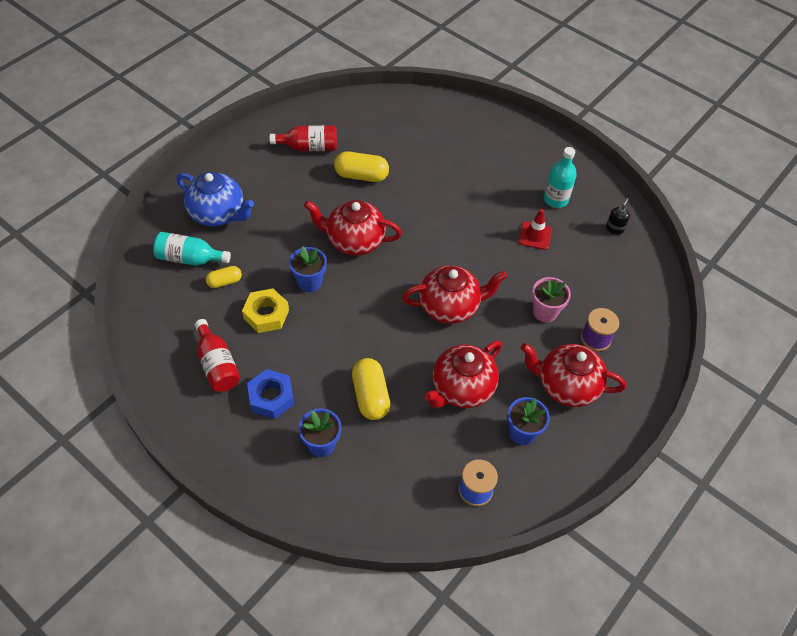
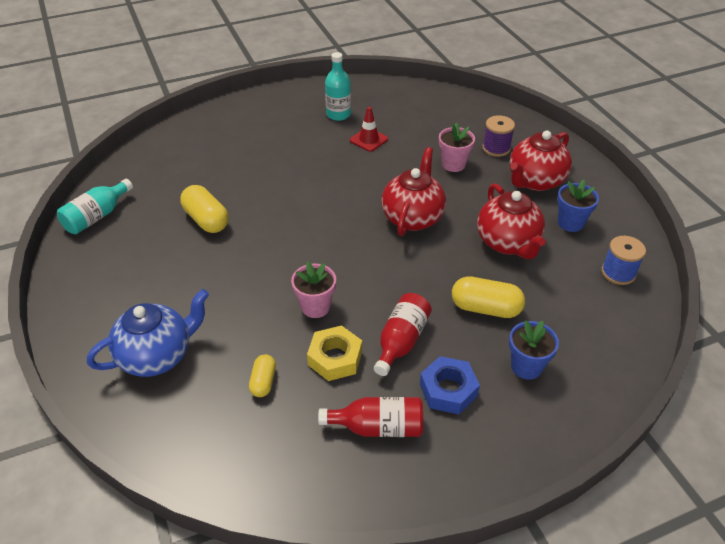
camera: 60 degrees left, 10 degrees down
(189, 258) = (203, 406): turquoise bottle -> turquoise bottle (97, 216)
(309, 147) = (130, 245): red bottle -> red bottle (401, 341)
(309, 282) = (315, 307): blue flower pot -> pink flower pot
(354, 241) = (287, 254): red teapot -> none
(361, 176) = (206, 220): yellow capsule -> yellow capsule turned 75 degrees counterclockwise
(614, 229) = (393, 98): black soap dispenser -> none

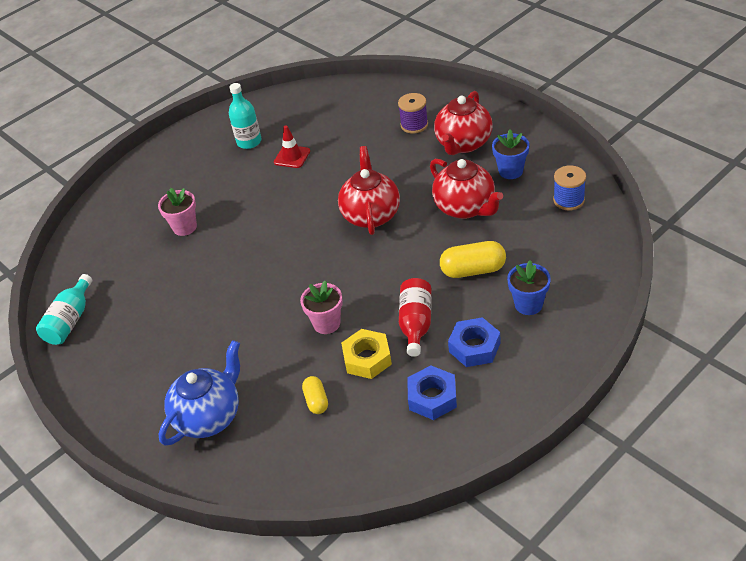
camera: 15 degrees left, 0 degrees up
(206, 220) = (180, 285): yellow capsule -> none
(378, 427) = (432, 397): red bottle -> blue nut
(453, 164) = (383, 153): pink flower pot -> pink flower pot (185, 227)

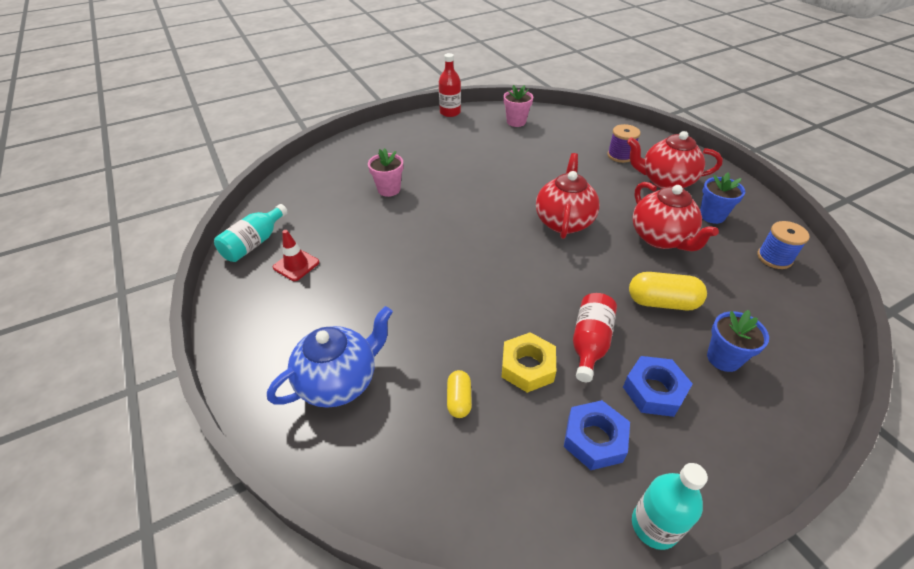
camera: 10 degrees right, 0 degrees up
(219, 116) = (450, 112): none -> red bottle
(249, 142) = (468, 136): turquoise bottle -> turquoise bottle (654, 525)
(292, 157) = (502, 156): red traffic cone -> red traffic cone (296, 265)
(326, 323) = (493, 315): pink flower pot -> pink flower pot (516, 122)
(463, 144) = (665, 181): red teapot -> red teapot turned 60 degrees clockwise

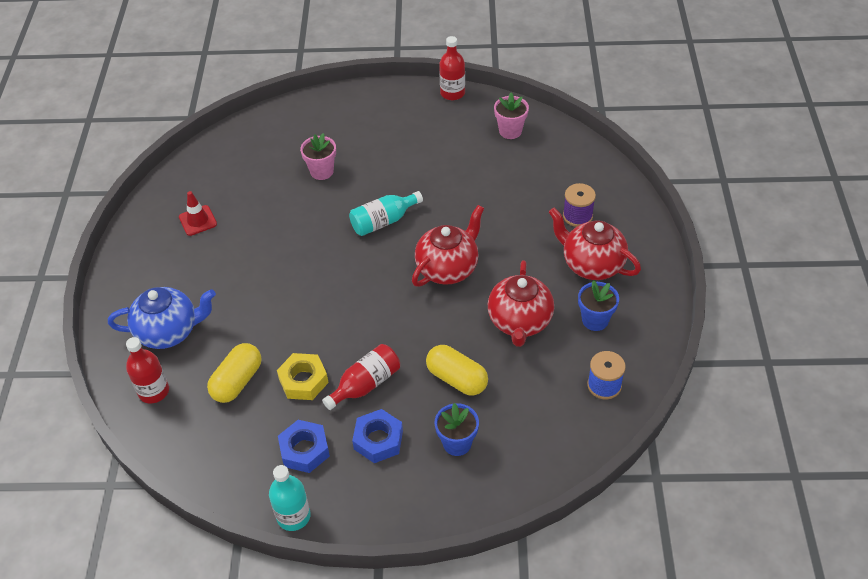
camera: 30 degrees right, 5 degrees up
(254, 243) = (179, 186): turquoise bottle -> turquoise bottle (383, 221)
(368, 457) = (154, 391): none -> red bottle
(459, 400) = (237, 381): yellow capsule -> yellow capsule, size x1.69

